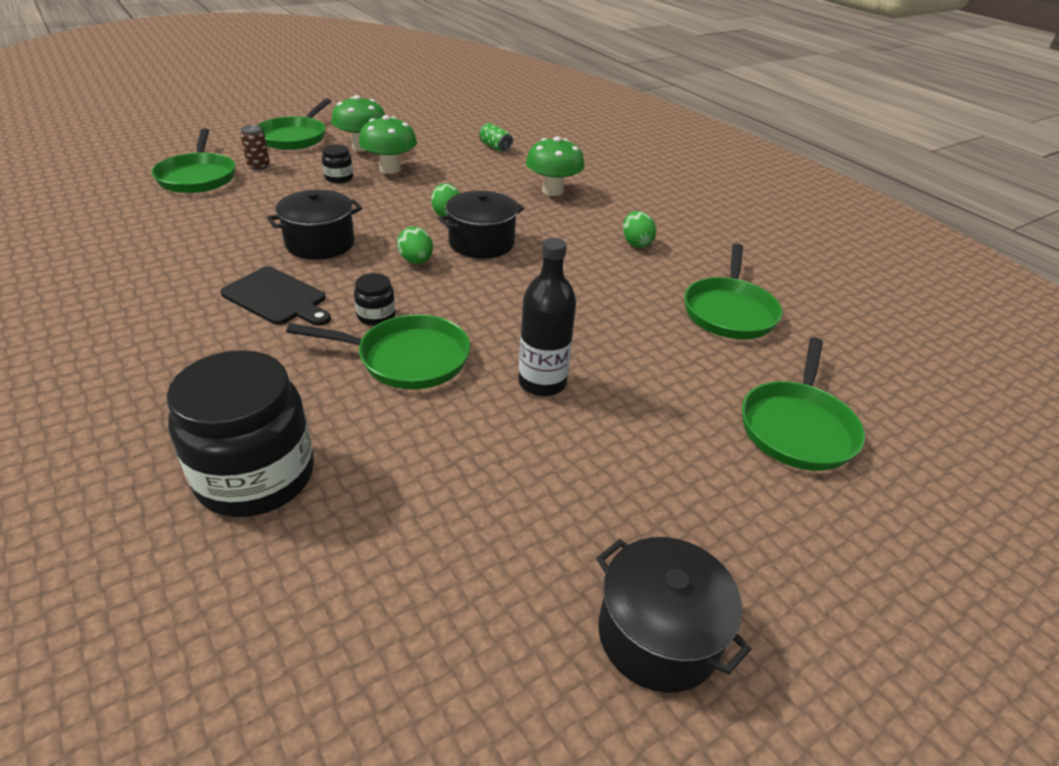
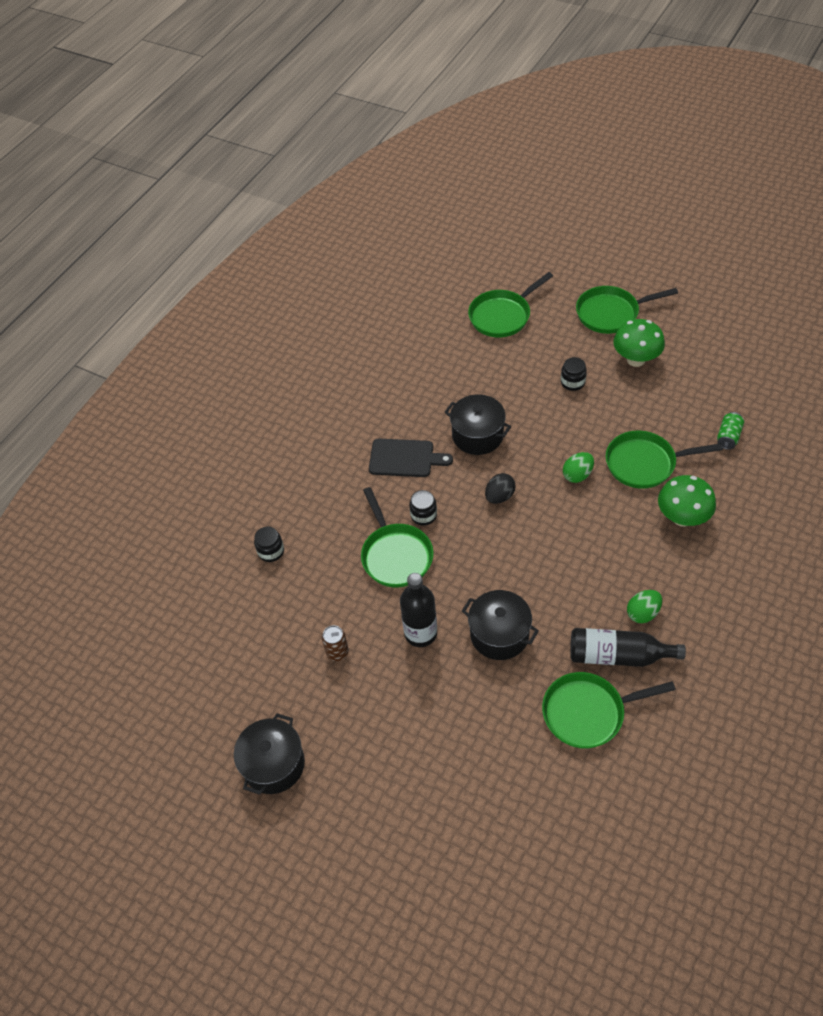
camera: 70 degrees right, 15 degrees up
(256, 476) = (271, 551): black jar -> black jar, size x0.44
(259, 166) = (547, 331): brown can -> brown can (337, 652)
(277, 298) = (405, 458): black cutting board -> black cutting board turned 90 degrees counterclockwise
(390, 169) = (616, 399): green mushroom -> none
(416, 261) = (499, 496): green egg -> black egg
(481, 243) = (555, 518): black pot -> black pot (499, 634)
(673, 271) = (618, 655): none -> black bottle
(797, 427) = (474, 793): green pan -> green pan (645, 463)

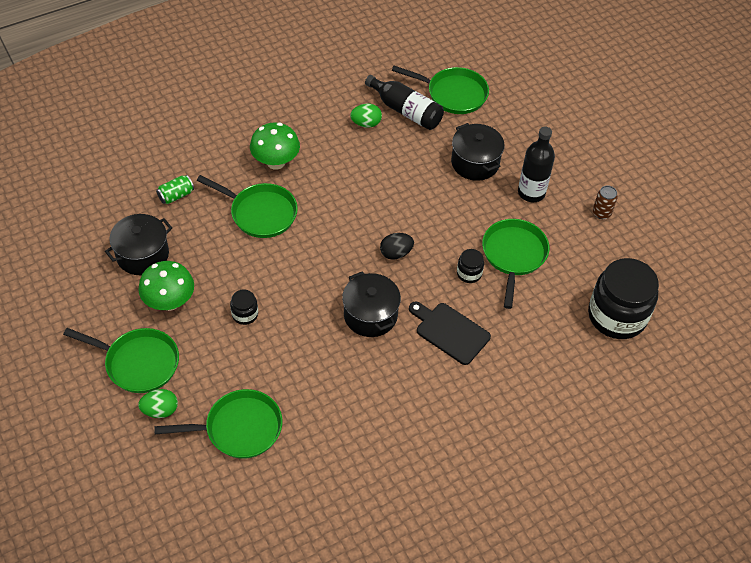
camera: 155 degrees left, 0 degrees up
(271, 551) = (617, 316): black jar -> black jar, size x2.29
(274, 764) = (683, 171): black pot -> black pot (142, 255)
(577, 475) = (320, 234): green egg -> green egg (160, 410)

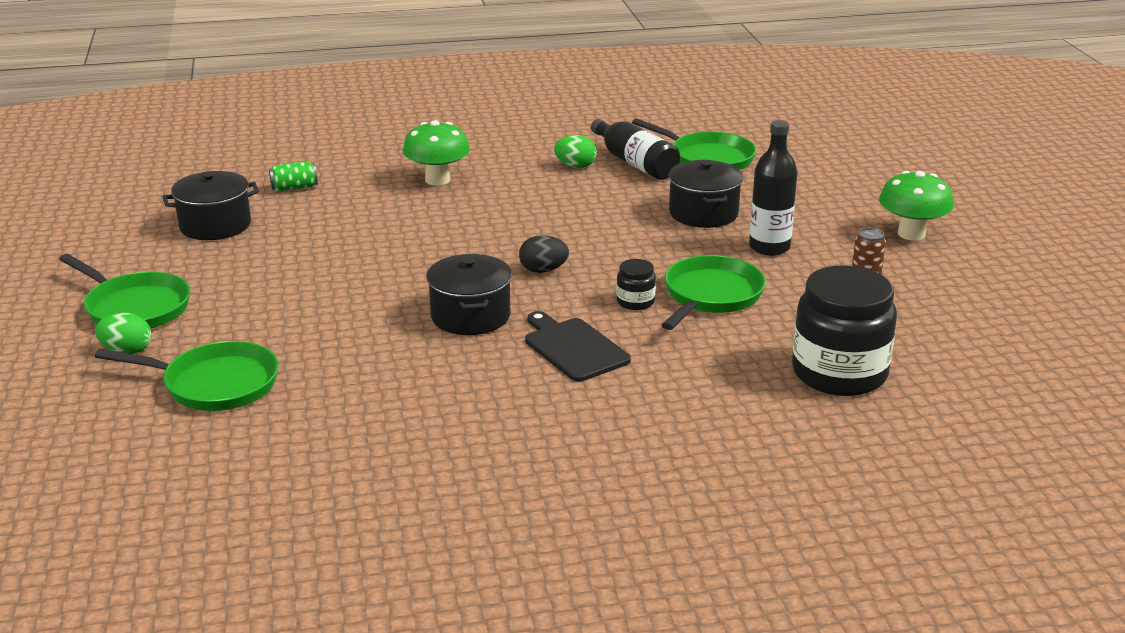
camera: 20 degrees right, 25 degrees down
(169, 302) = (216, 266): green mushroom -> green mushroom (911, 234)
(245, 314) = (303, 290): black jar -> none
(260, 213) = (387, 214): green pan -> none

